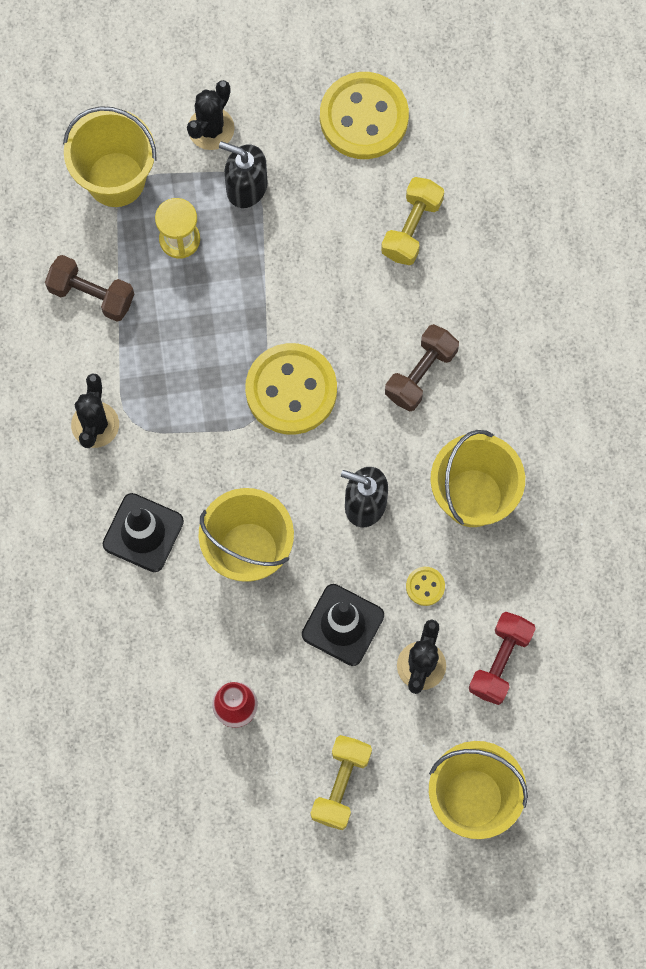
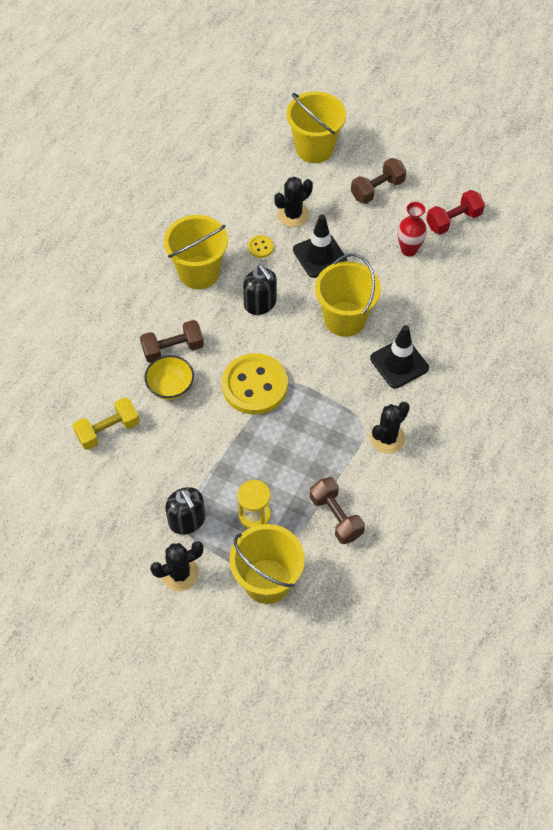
camera: 145 degrees left, 15 degrees down
(341, 785) = (377, 189): yellow dumbbell -> brown dumbbell
(364, 117) = (78, 516): yellow button -> none
(384, 324) = (171, 387): none -> yellow bowl
(500, 661) = (250, 194): red dumbbell -> red dumbbell (453, 220)

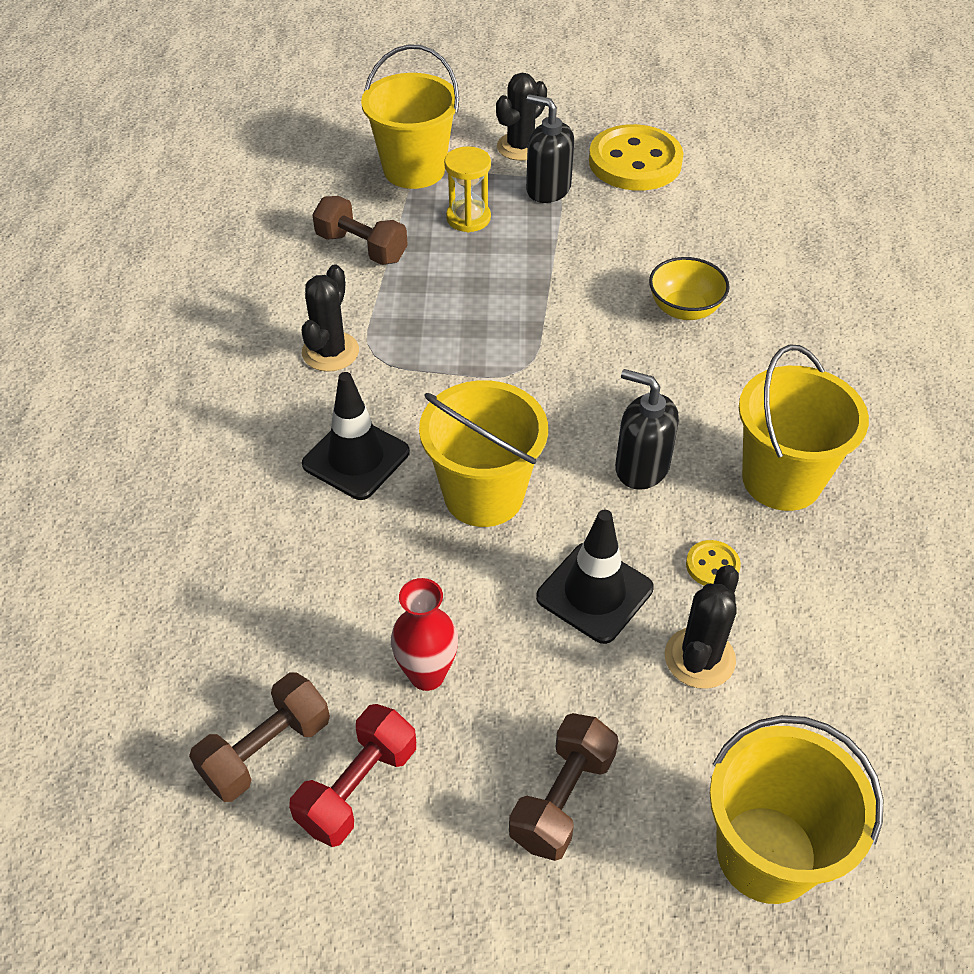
camera: 155 degrees right, 10 degrees down
(108, 430) = (722, 238): yellow dumbbell -> none
(173, 349) = (723, 355): brown dumbbell -> brown dumbbell (266, 750)
(254, 385) = (566, 351): yellow button -> yellow button (635, 162)

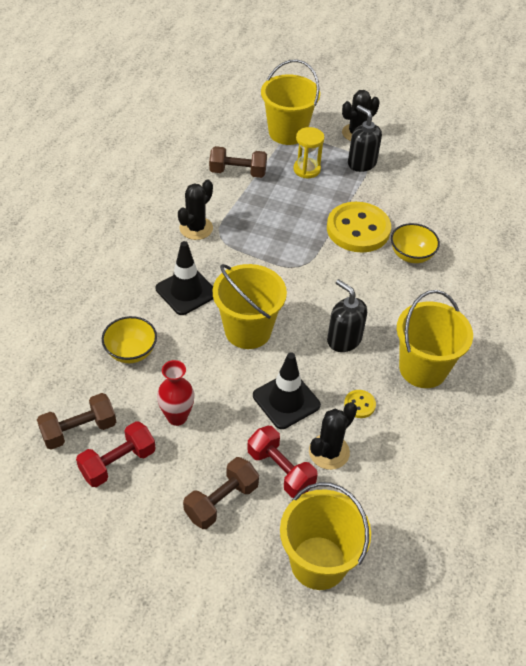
camera: 15 degrees right, 0 degrees up
(303, 585) = (131, 352): none -> yellow bowl
(361, 247) = (238, 172): brown dumbbell -> brown dumbbell turned 45 degrees counterclockwise
(635, 162) = (422, 158): yellow button -> yellow button (358, 229)
(636, 713) = (280, 470): none -> red dumbbell

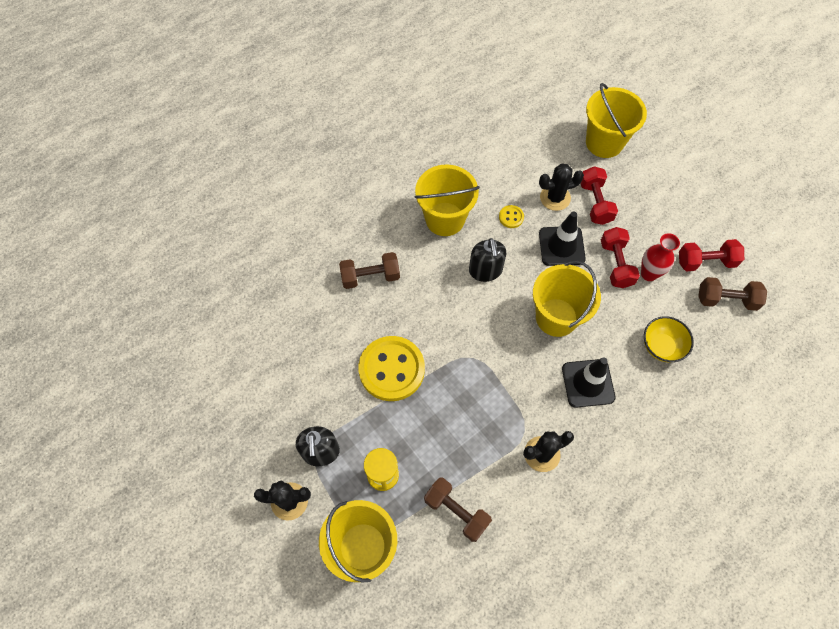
camera: 145 degrees left, 15 degrees up
(218, 410) = (616, 264): none -> red dumbbell
(221, 501) = (645, 203): brown dumbbell -> brown dumbbell (370, 276)
(411, 255) = (368, 317): yellow bowl -> none

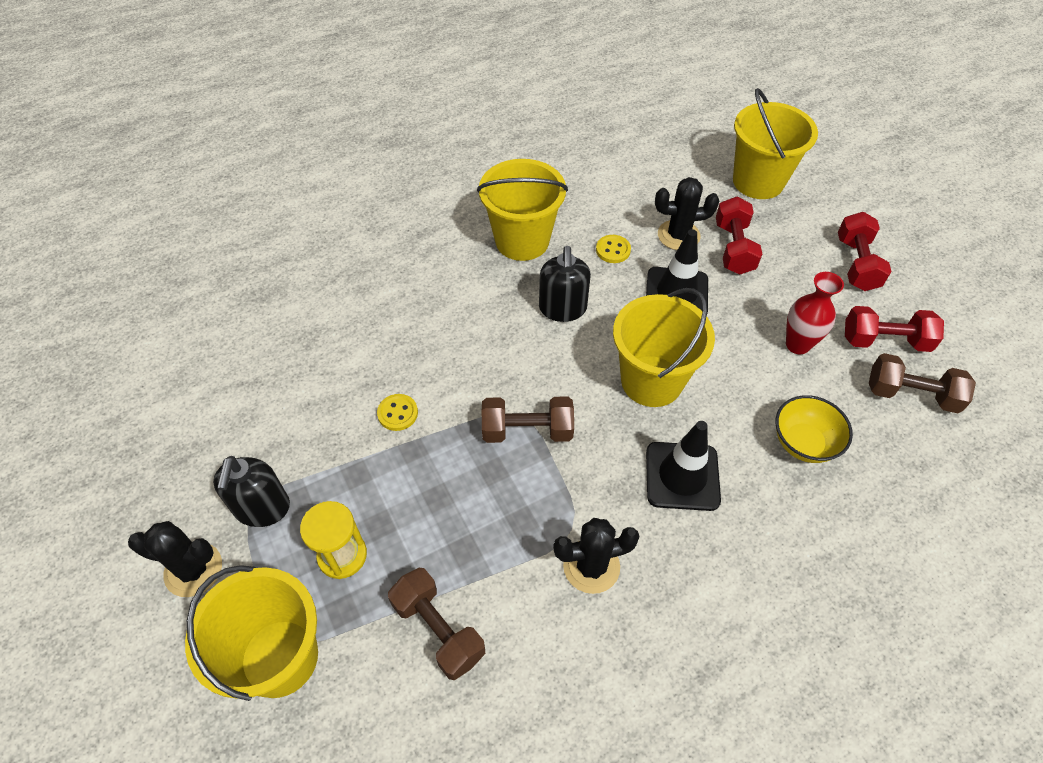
camera: 10 degrees right, 10 degrees down
(370, 276) = (402, 294): brown dumbbell -> brown dumbbell (527, 430)
(391, 369) = (397, 413): yellow button -> yellow button, size x0.42
(616, 264) = (751, 326): red dumbbell -> red dumbbell (856, 264)

